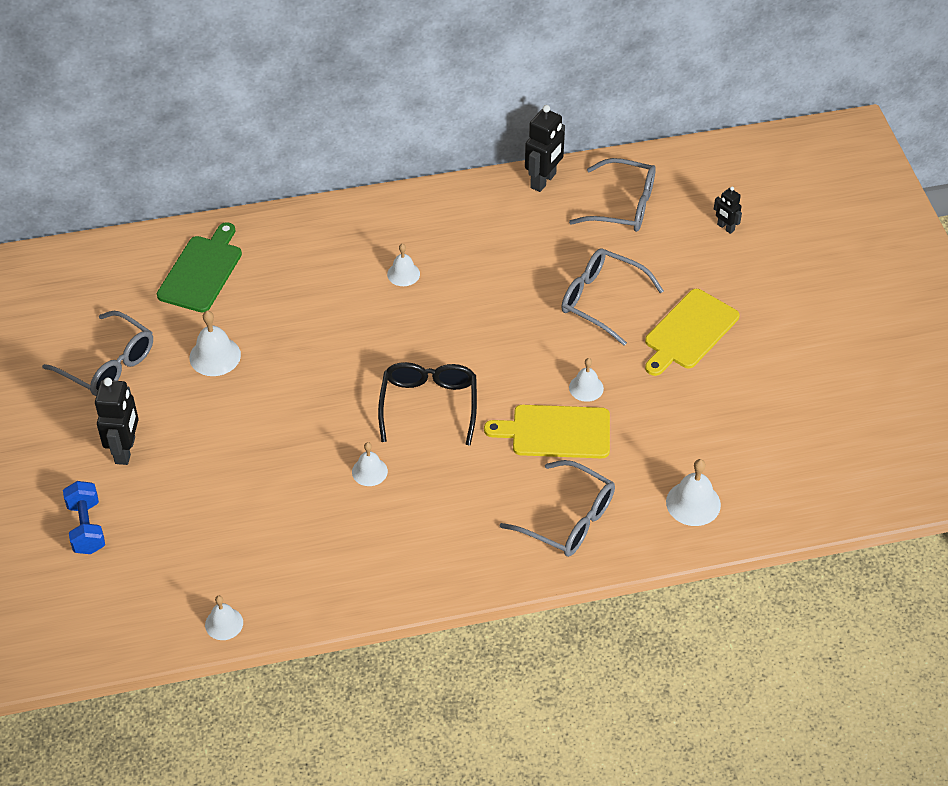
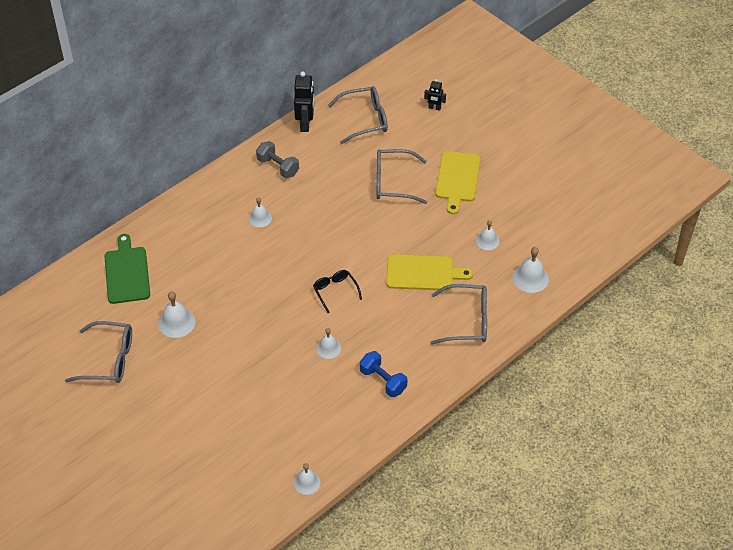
camera: 30 degrees left, 0 degrees up
(86, 527) = (173, 468): blue dumbbell -> blue dumbbell (383, 381)
(125, 450) = (162, 408): black robot -> none
(429, 405) = (335, 291): black glasses -> black glasses, size x0.62
(471, 220) = (278, 167): none -> grey dumbbell
(556, 432) = (423, 273): yellow cutting board -> yellow cutting board turned 150 degrees counterclockwise
(586, 388) = (421, 238): white bell -> white bell (487, 241)

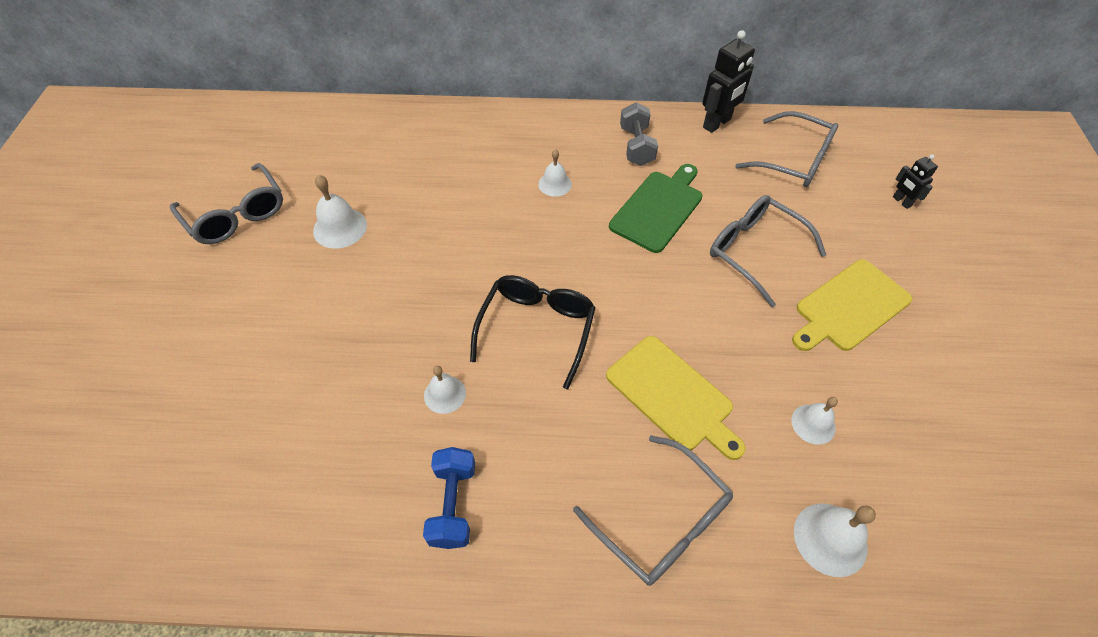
camera: 45 degrees right, 5 degrees up
(127, 273) = (365, 145): green cutting board -> green cutting board (658, 208)
(307, 482) = (195, 561): white bell -> none
(335, 291) = (537, 328): black glasses -> black glasses, size x1.62

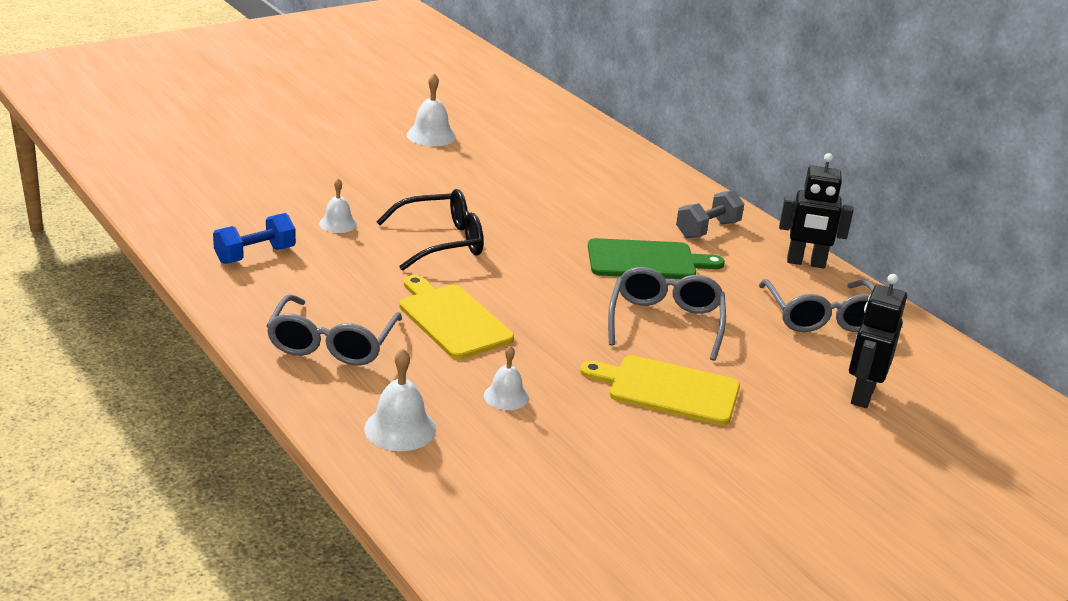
camera: 50 degrees right, 25 degrees down
(237, 215) = (391, 97): grey glasses -> none
(555, 184) = (602, 205): white bell -> none
(672, 395) = (452, 319): yellow cutting board -> yellow cutting board turned 135 degrees clockwise
(901, 201) = (862, 395): black robot -> black robot, size x1.80

